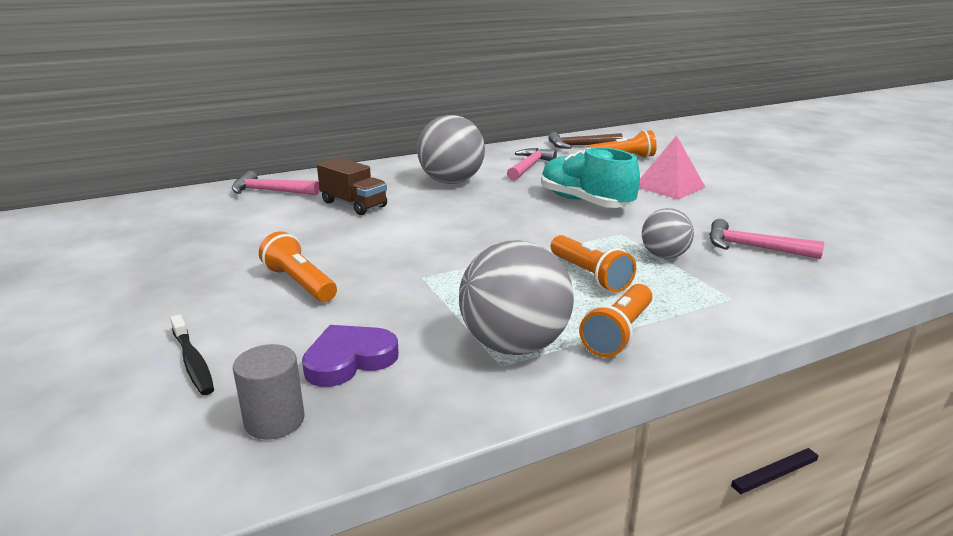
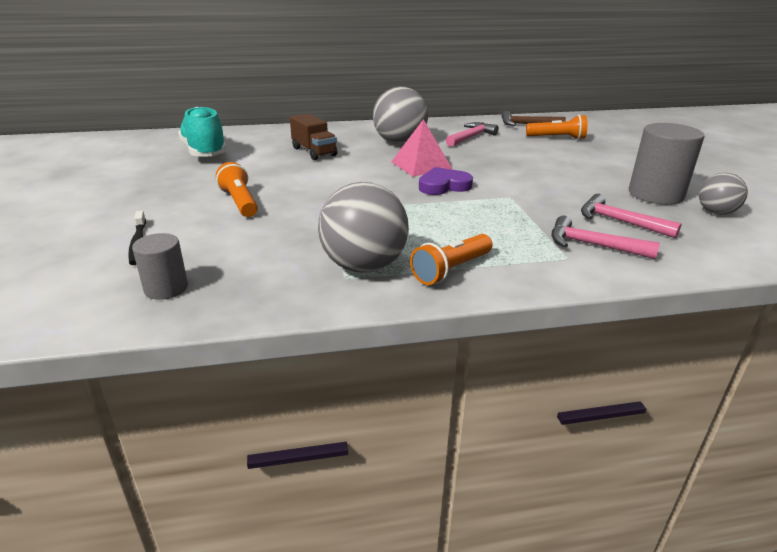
camera: 15 degrees right, 5 degrees up
(270, 191) = (260, 136): pink hammer -> pink hammer (593, 245)
(349, 360) = (239, 258): purple heart -> purple heart (443, 186)
(585, 202) = (497, 169): turquoise shoe -> turquoise shoe (204, 152)
(589, 275) = (459, 225): orange flashlight -> none
(664, 256) = (534, 218): grey ball -> grey ball (716, 212)
(669, 186) = (581, 165): pink pyramid -> pink pyramid (421, 165)
(766, 212) = (655, 194): none -> grey cylinder

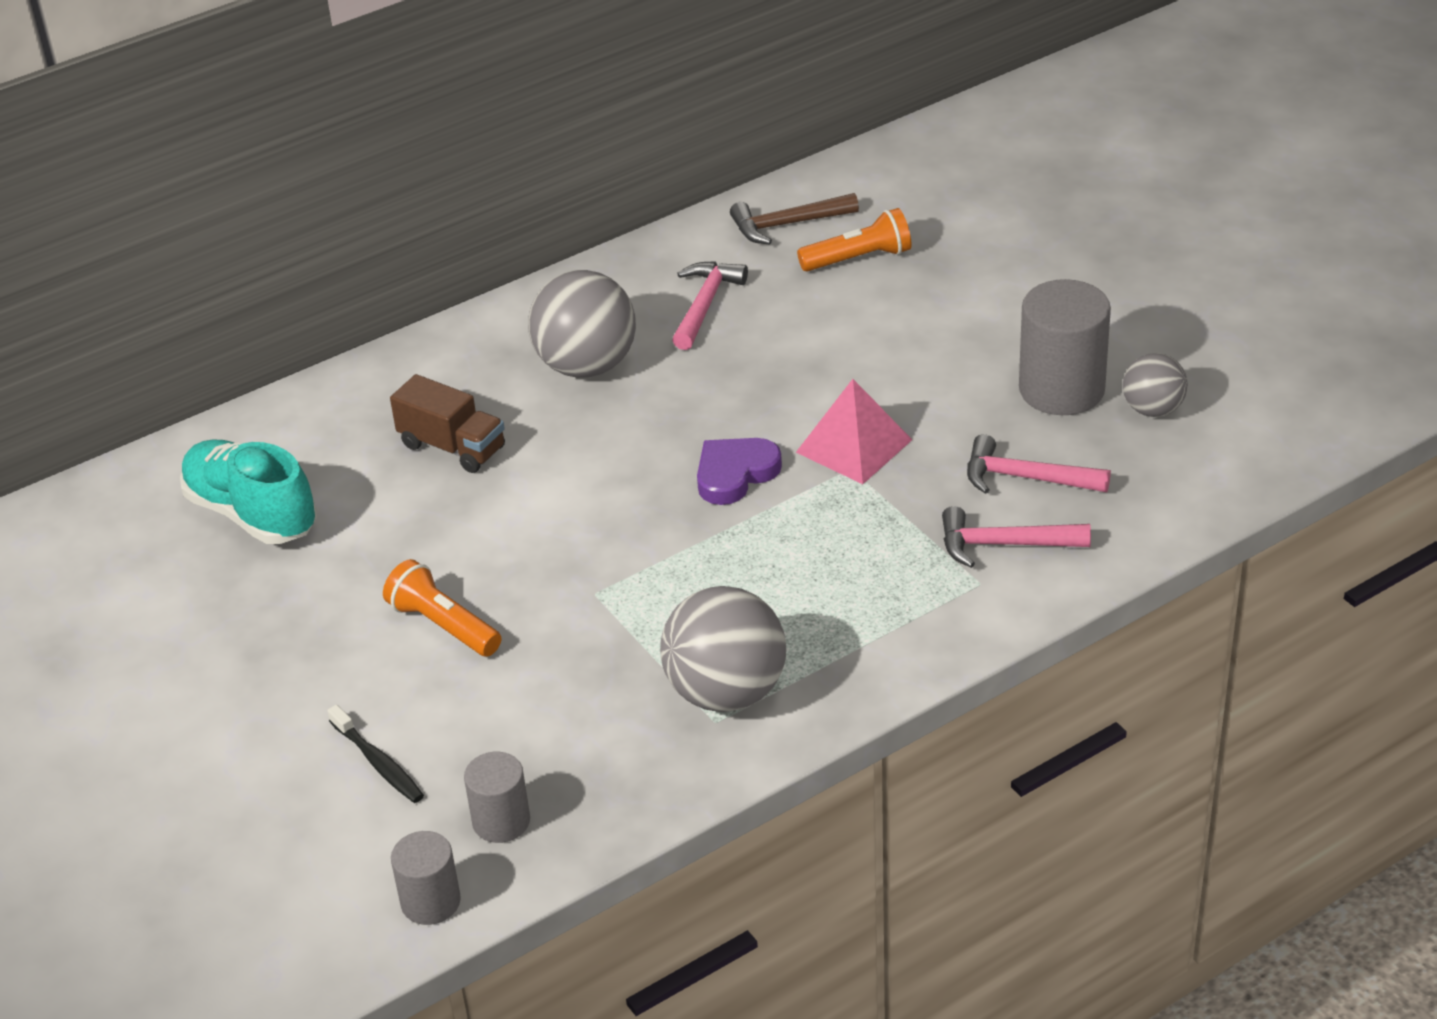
camera: 20 degrees left, 10 degrees up
(73, 316) = (430, 902): none -> grey cylinder
(421, 165) = (666, 427): pink pyramid -> pink pyramid (854, 446)
(451, 270) = (841, 659): orange flashlight -> none

